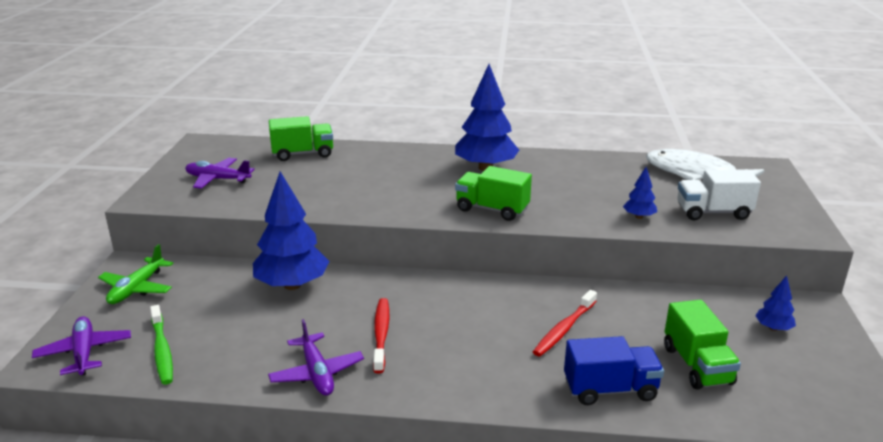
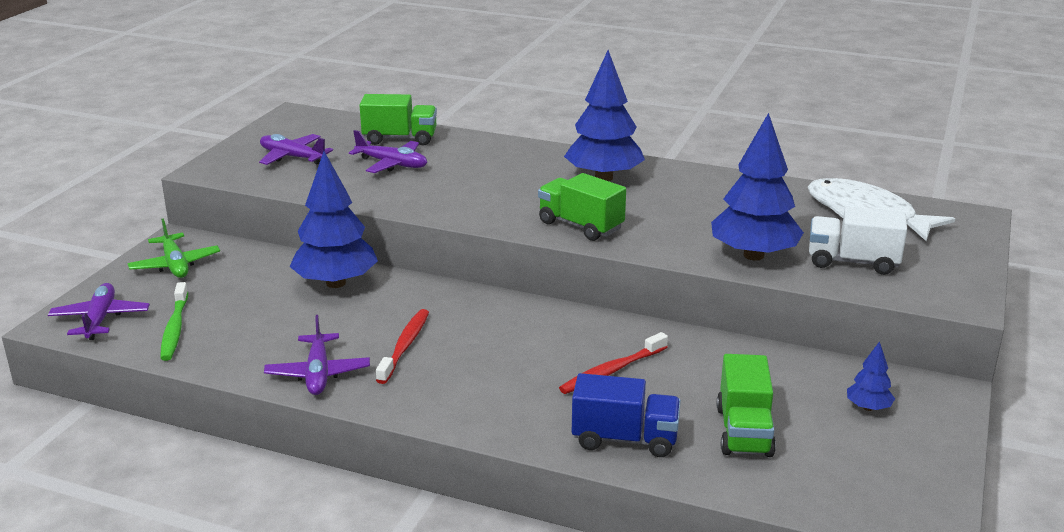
camera: 15 degrees right, 0 degrees up
(137, 288) = (175, 265): green plane -> green plane turned 60 degrees counterclockwise
(308, 176) = (392, 164): none -> purple plane
(639, 217) = (754, 255): blue tree -> blue tree, size x2.18

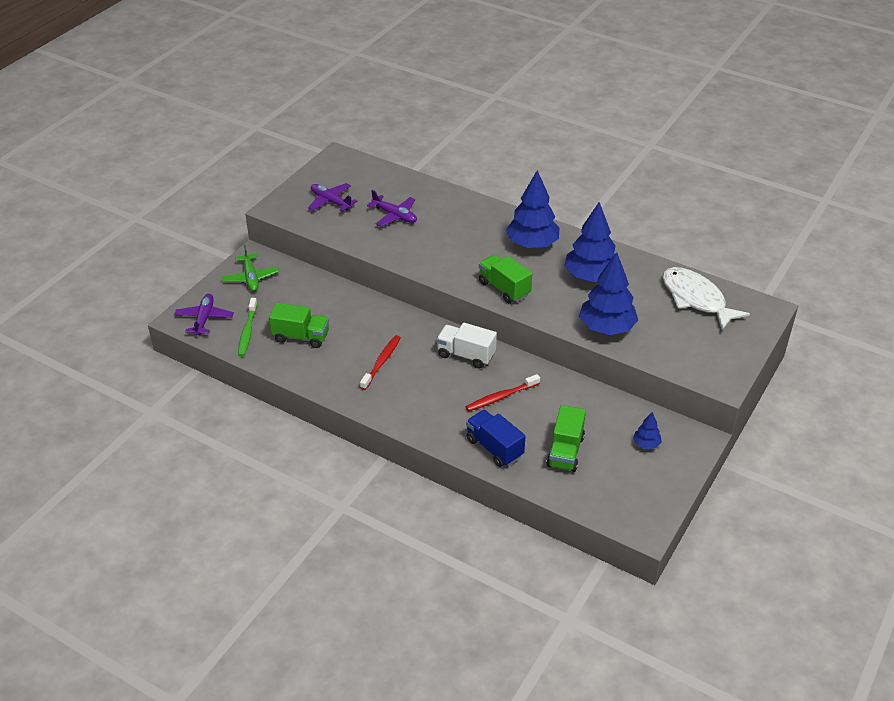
camera: 10 degrees right, 15 degrees up
(318, 374) = (327, 377): purple plane -> none
(335, 283) = (348, 305): blue tree -> blue tree (590, 276)
(400, 139) = (404, 190): green truck -> green truck (301, 337)
(625, 439) = (494, 448): blue truck -> blue truck turned 150 degrees counterclockwise
(852, 262) = (668, 341): white truck -> white truck (466, 355)

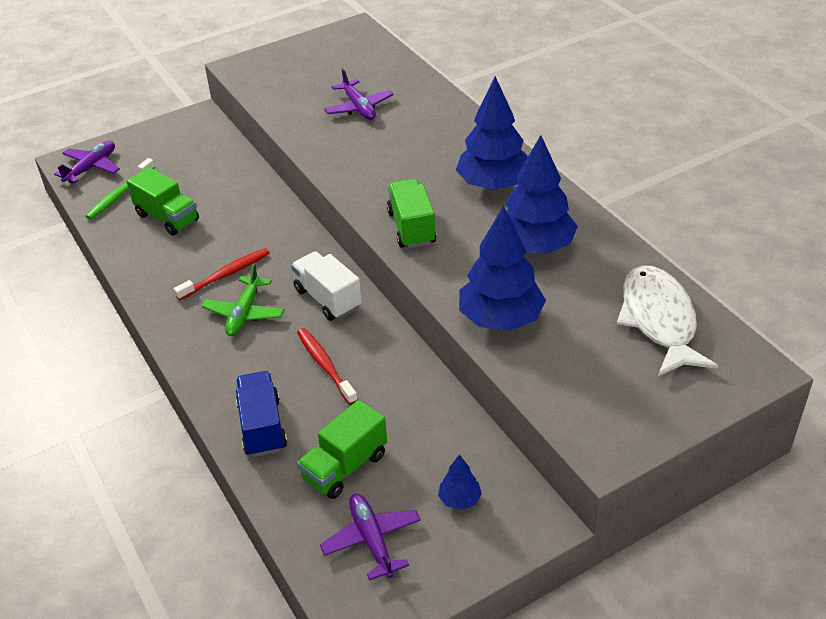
camera: 30 degrees right, 0 degrees up
(251, 278) = (175, 139): green plane -> green plane (244, 313)
(330, 201) = (303, 74): purple plane -> purple plane (371, 540)
(501, 397) = (325, 365): red toothbrush -> red toothbrush turned 60 degrees clockwise

